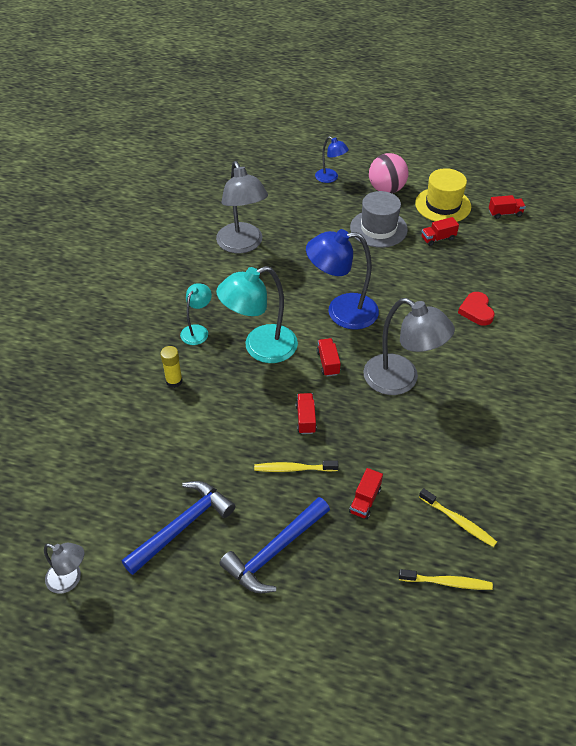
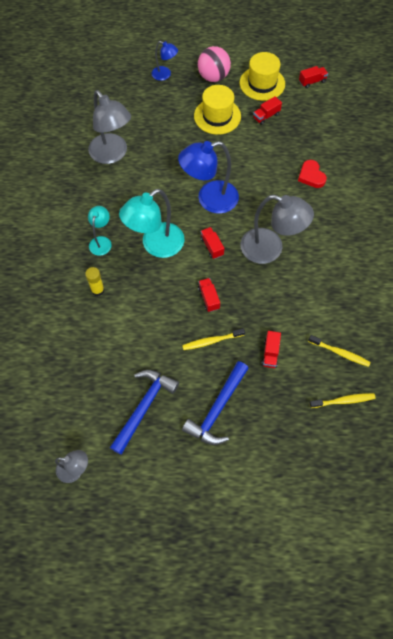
camera: 15 degrees left, 15 degrees up
(378, 228) = (217, 116): grey hat -> yellow hat

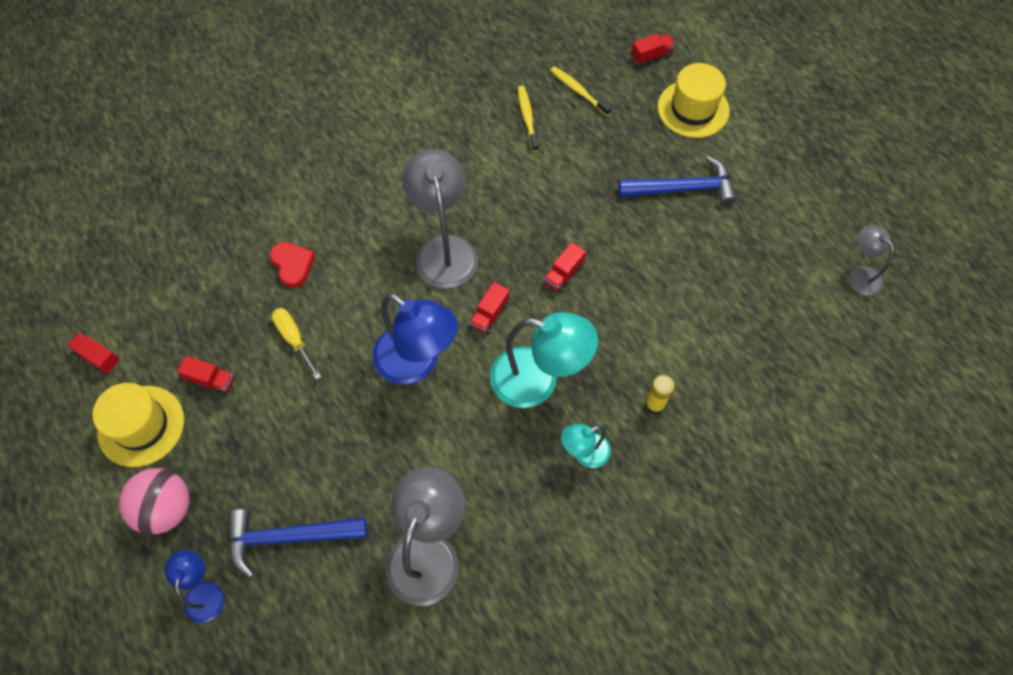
camera: 125 degrees left, 0 degrees up
(144, 407) = (743, 256): blue hammer -> blue hammer (289, 537)
(211, 341) = (614, 239): yellow toothbrush -> none
(217, 116) = (252, 449): yellow hat -> yellow hat (693, 109)
(264, 156) = (294, 339): none -> yellow screwdriver
(270, 353) = (580, 177): red truck -> red truck (651, 56)
(311, 176) = (293, 265): red heart -> red heart turned 60 degrees counterclockwise

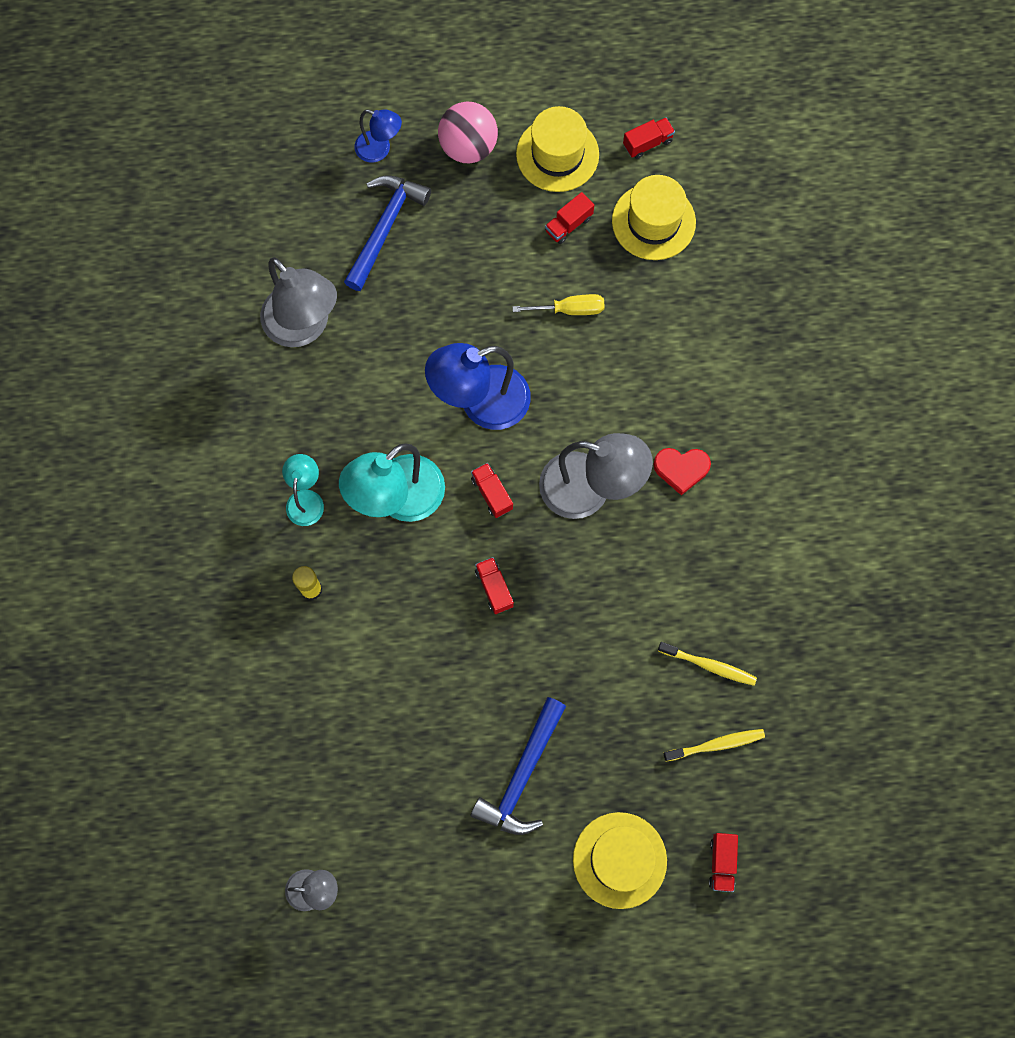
camera: 120 degrees right, 10 degrees up
(177, 316) = (653, 221): none -> yellow hat
(293, 265) = (652, 342): red heart -> red heart (681, 469)

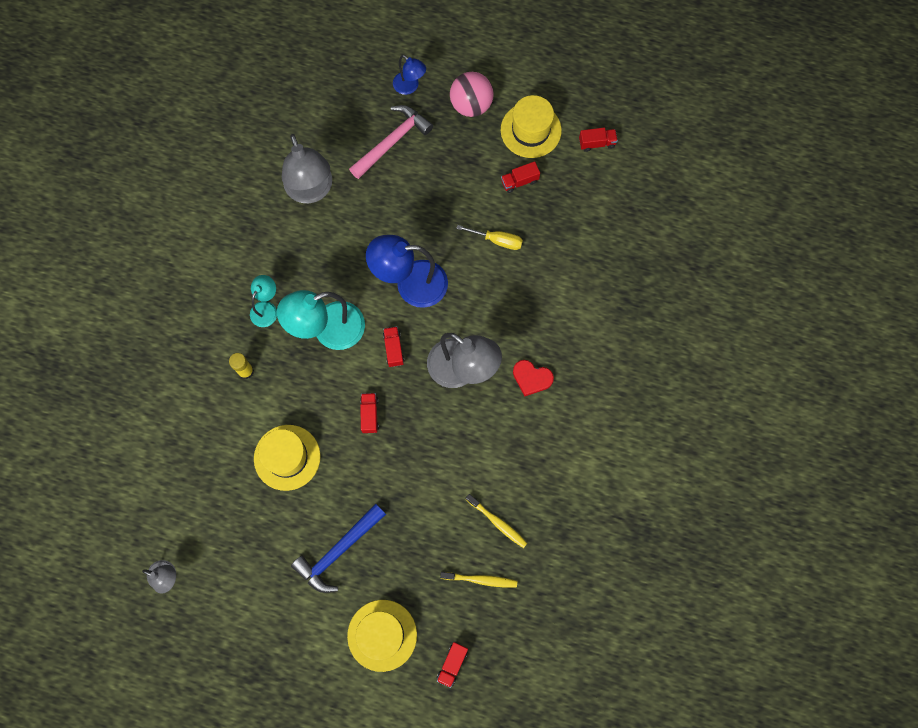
camera: 20 degrees right, 0 degrees up
(385, 228) = (392, 142): blue hammer -> pink hammer
(653, 221) = (579, 199): yellow hat -> yellow hat (287, 457)

